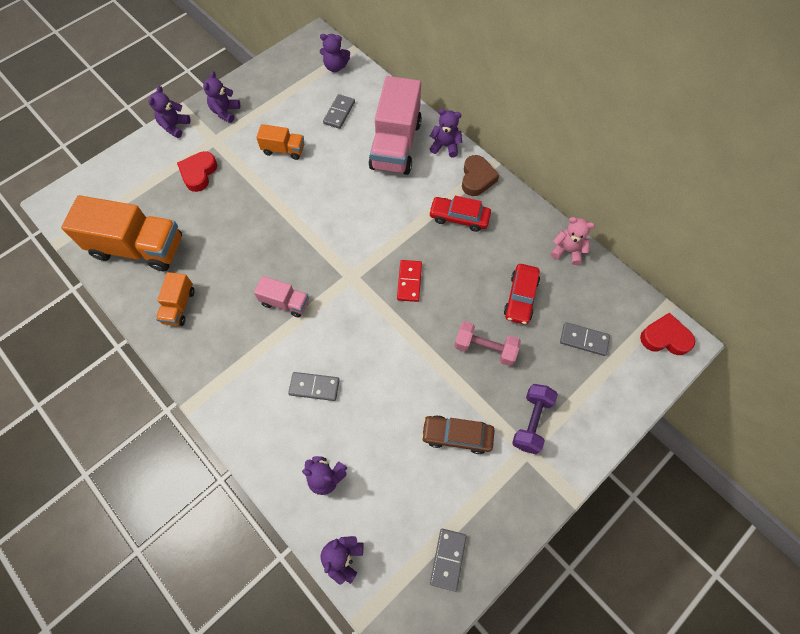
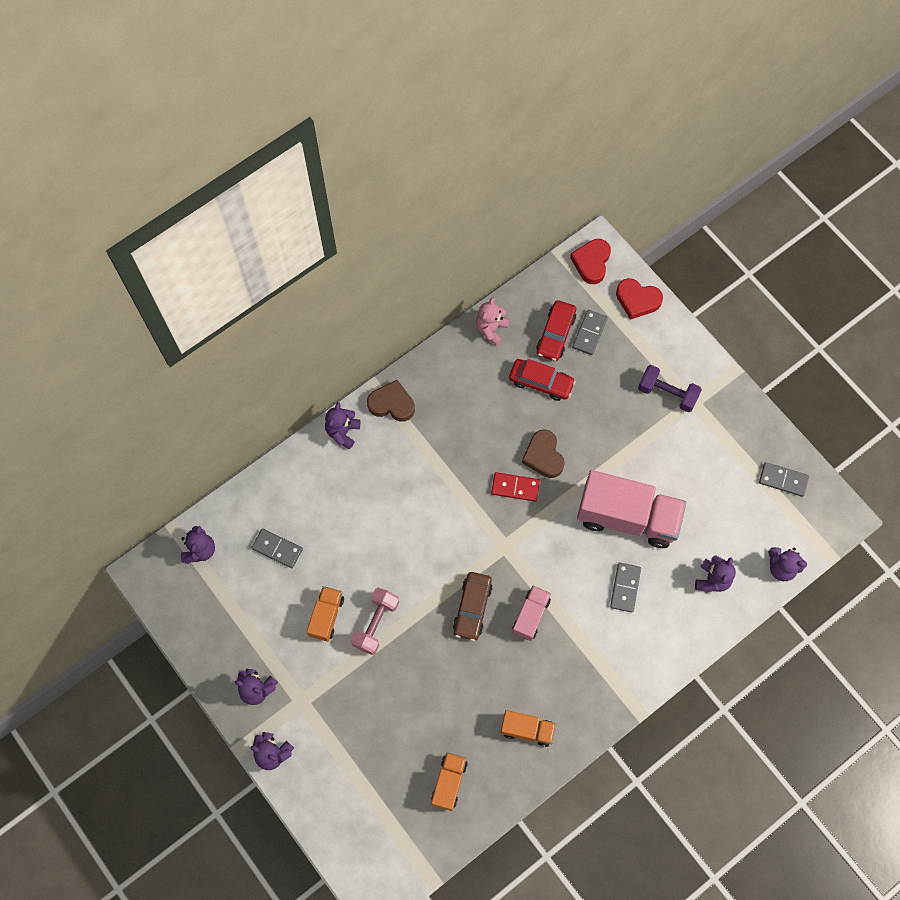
camera: 85 degrees left, 5 degrees up
(138, 248) = (449, 782): orange truck -> orange truck, size x0.50
(199, 173) = (350, 718): red heart -> red heart (637, 300)
(396, 145) = (335, 486): pink truck -> pink truck (627, 517)
(444, 304) = (543, 456): none -> brown heart
(457, 436) = (678, 460): brown car -> brown car (472, 608)
(459, 217) = (441, 429): red car -> red car (555, 334)
(485, 348) = (593, 423): pink dumbbell -> pink dumbbell (376, 624)

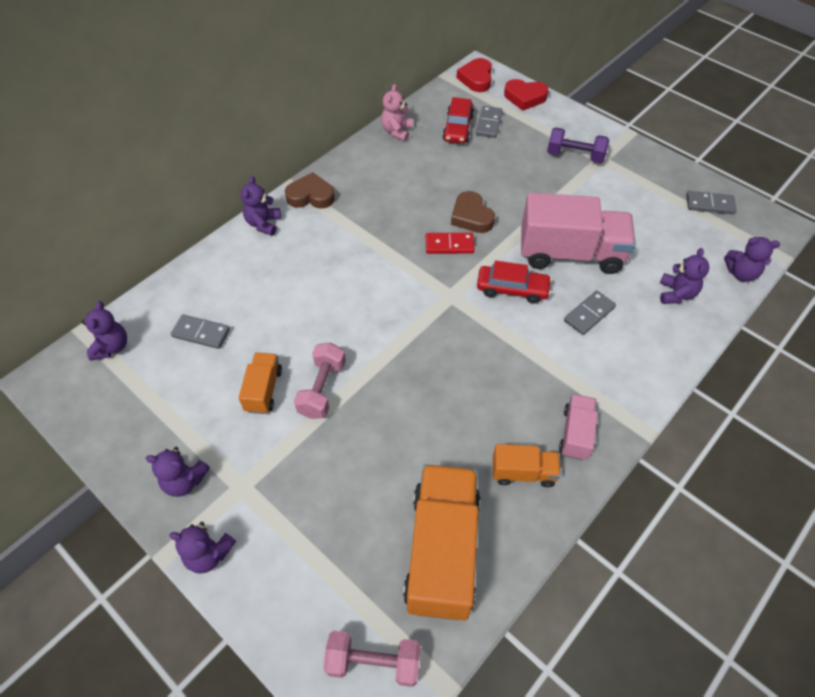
camera: 10 degrees left, 15 degrees down
(384, 854) = (373, 662): none -> pink dumbbell
(449, 782) = (442, 551): orange truck -> orange truck, size x2.01
(472, 608) = (429, 357): brown car -> none
(530, 615) = (495, 355): pink truck -> pink truck (575, 433)
(541, 382) = (453, 162): red car -> red car (512, 289)
(625, 588) = (589, 314): grey domino -> grey domino turned 45 degrees clockwise

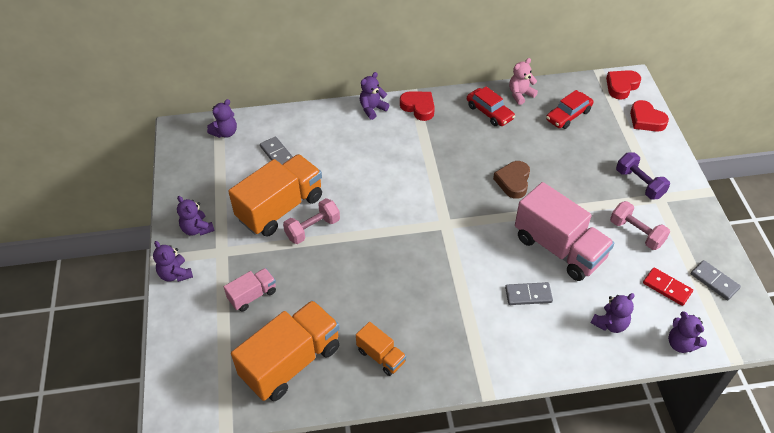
camera: 40 degrees right, 5 degrees down
(263, 390) = (280, 208): orange truck -> orange truck, size x2.01
(311, 196) = (418, 107): brown heart -> red heart
(373, 662) = (202, 387): pink dumbbell -> pink dumbbell (636, 233)
(449, 245) = (478, 191): red domino -> red domino (667, 287)
(488, 123) = (595, 124): grey domino -> none
(512, 289) = (491, 245): red car -> red car (489, 112)
(575, 433) = (438, 358): pink truck -> pink truck (252, 295)

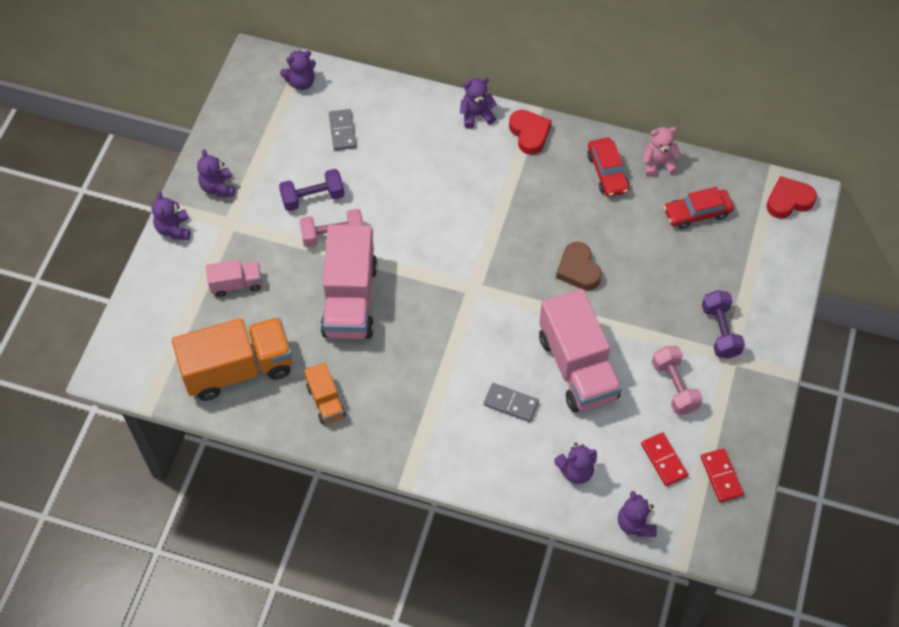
camera: 25 degrees right, 10 degrees up
(280, 208) = (313, 198): orange truck -> purple dumbbell
(354, 270) = (350, 300): none -> pink truck
(513, 182) = (578, 270): brown heart -> brown heart turned 60 degrees counterclockwise
(646, 120) = (786, 256): red heart -> none
(714, 281) = (721, 476): grey domino -> red domino

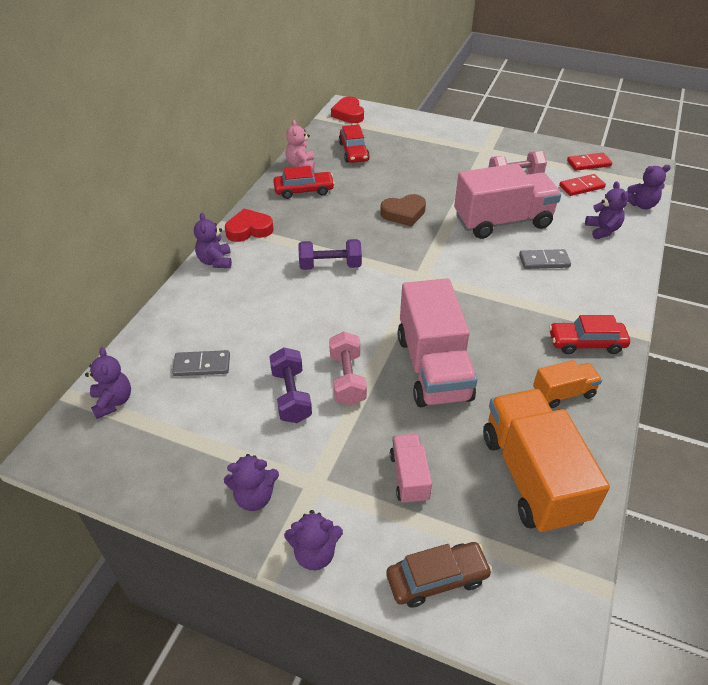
camera: 85 degrees left, 15 degrees down
(155, 303) = (437, 578): none -> brown car
(350, 300) = (433, 368): pink truck -> pink truck turned 75 degrees clockwise
(390, 428) = (586, 343): none -> red car
(511, 403) = (544, 261): grey domino -> grey domino turned 60 degrees clockwise
(720, 331) = (463, 152): purple dumbbell -> purple dumbbell (330, 266)

